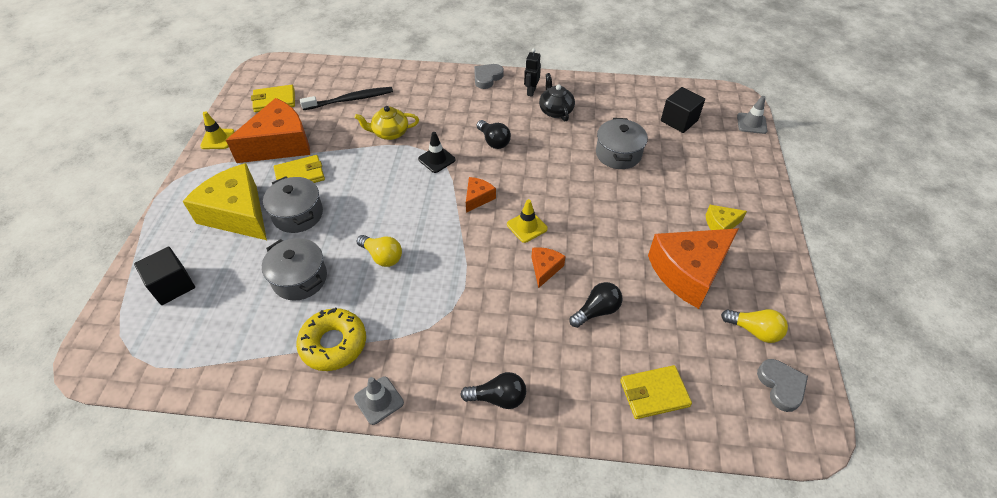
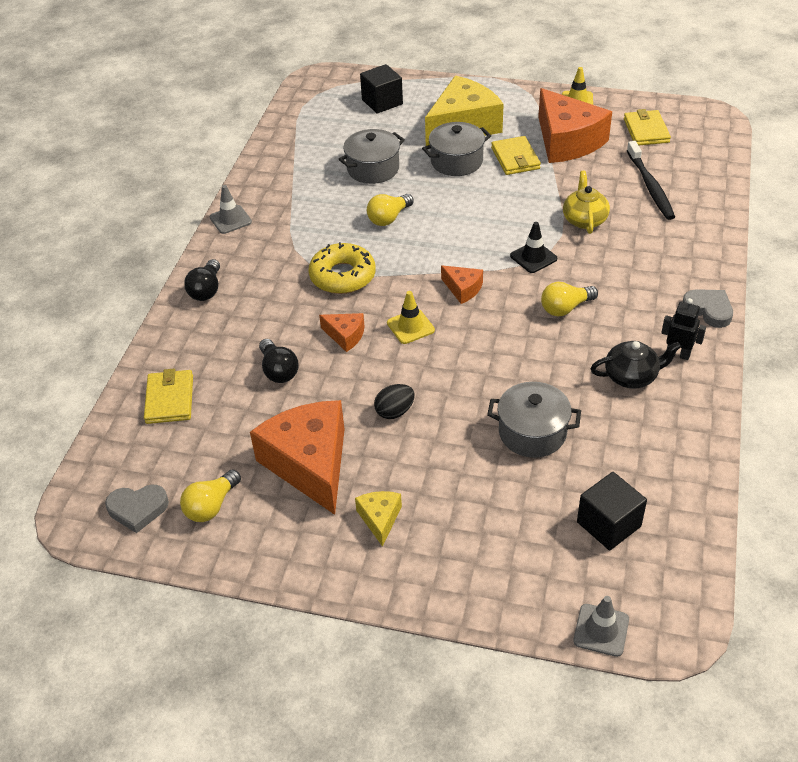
camera: 100 degrees right, 5 degrees down
(333, 344) = (295, 192): yellow donut -> yellow donut (342, 276)
(493, 141) = (565, 308): black light bulb -> yellow light bulb
(621, 227) = (395, 411): none -> black egg

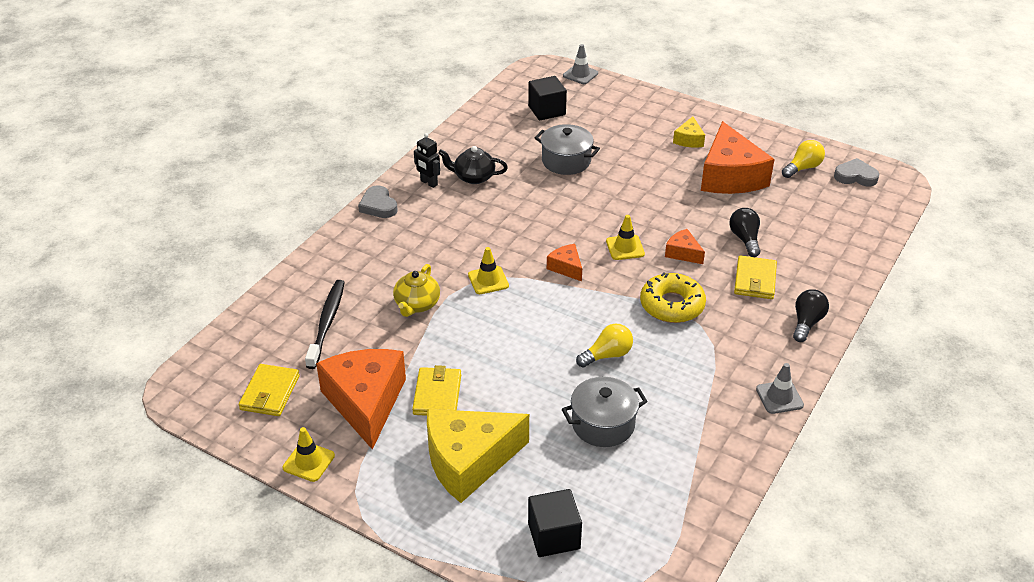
camera: 165 degrees left, 5 degrees down
(170, 399) = (837, 238): yellow wallet -> yellow wallet (755, 280)
(395, 411) = (659, 193): black egg -> none
(456, 161) = (504, 408): grey pot -> none
(533, 257) = (488, 280): black traffic cone -> yellow traffic cone
(565, 308) = (489, 232): yellow light bulb -> none

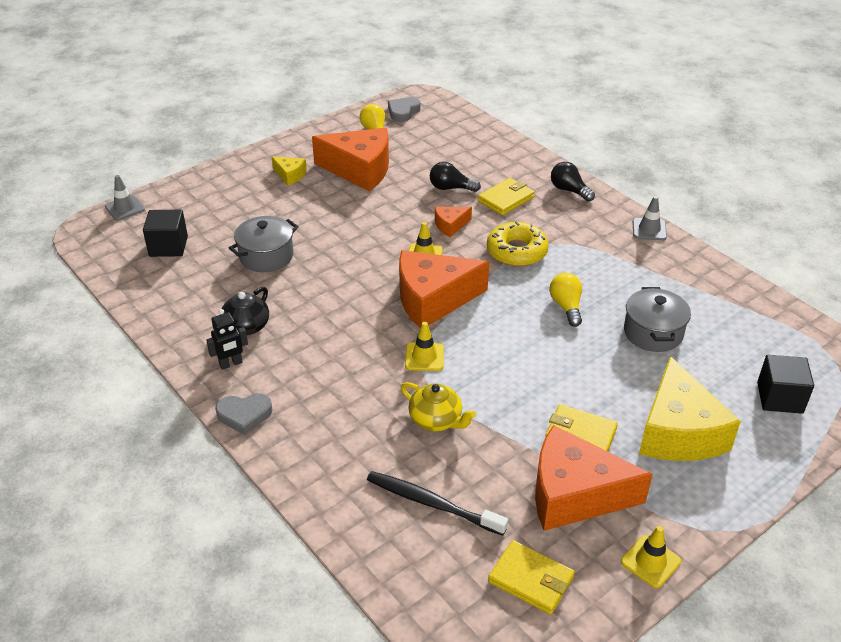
camera: 70 degrees left, 0 degrees up
(566, 267) = (433, 299): orange cheese -> orange cheese, size x2.19
(755, 280) = (506, 199): yellow wallet -> yellow wallet turned 75 degrees counterclockwise

